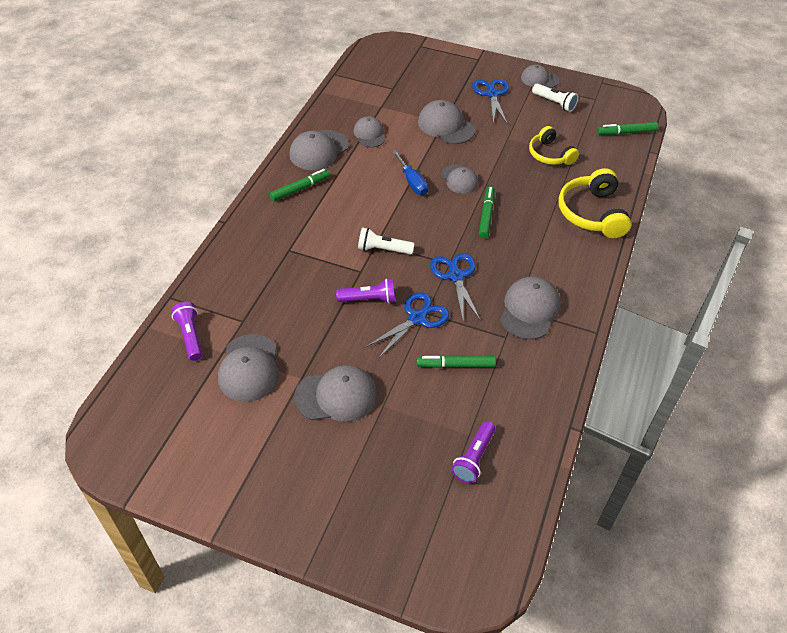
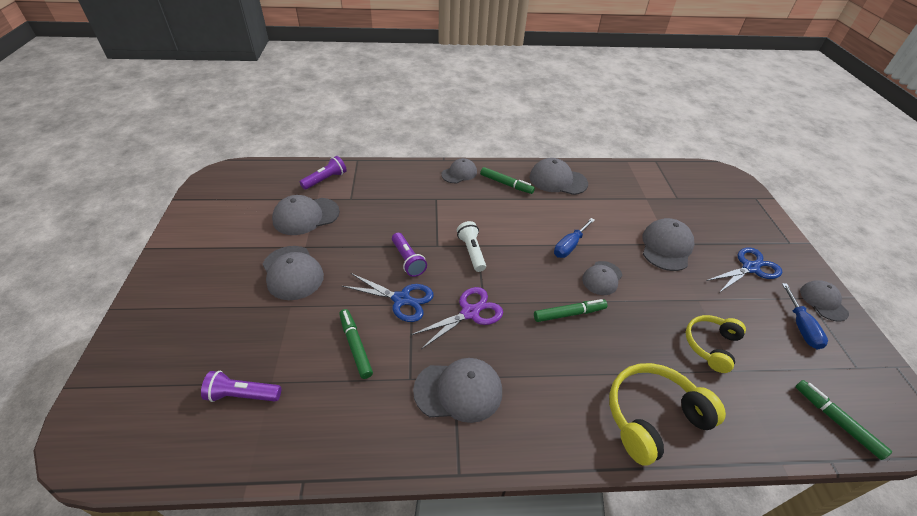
camera: 65 degrees right, 5 degrees down
(369, 134) = (604, 202): grey cap -> grey cap (459, 173)
(455, 276) = (470, 312): blue scissors -> purple scissors
(554, 103) = (801, 327): white flashlight -> blue screwdriver

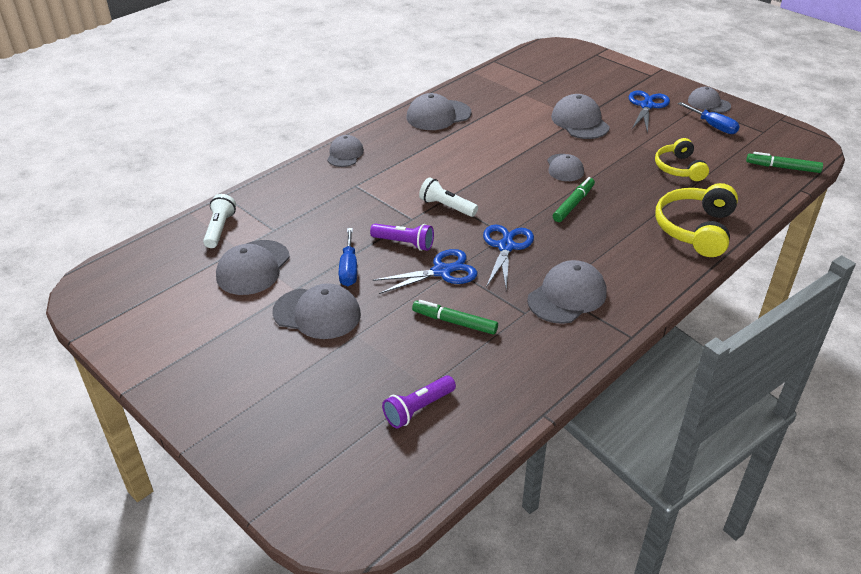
camera: 40 degrees left, 5 degrees down
(325, 179) = (220, 229): purple flashlight -> white flashlight
(470, 312) = (506, 246): purple scissors -> blue scissors
(506, 184) = (400, 141): green marker -> none
(569, 246) = (514, 159): blue screwdriver -> blue screwdriver (349, 269)

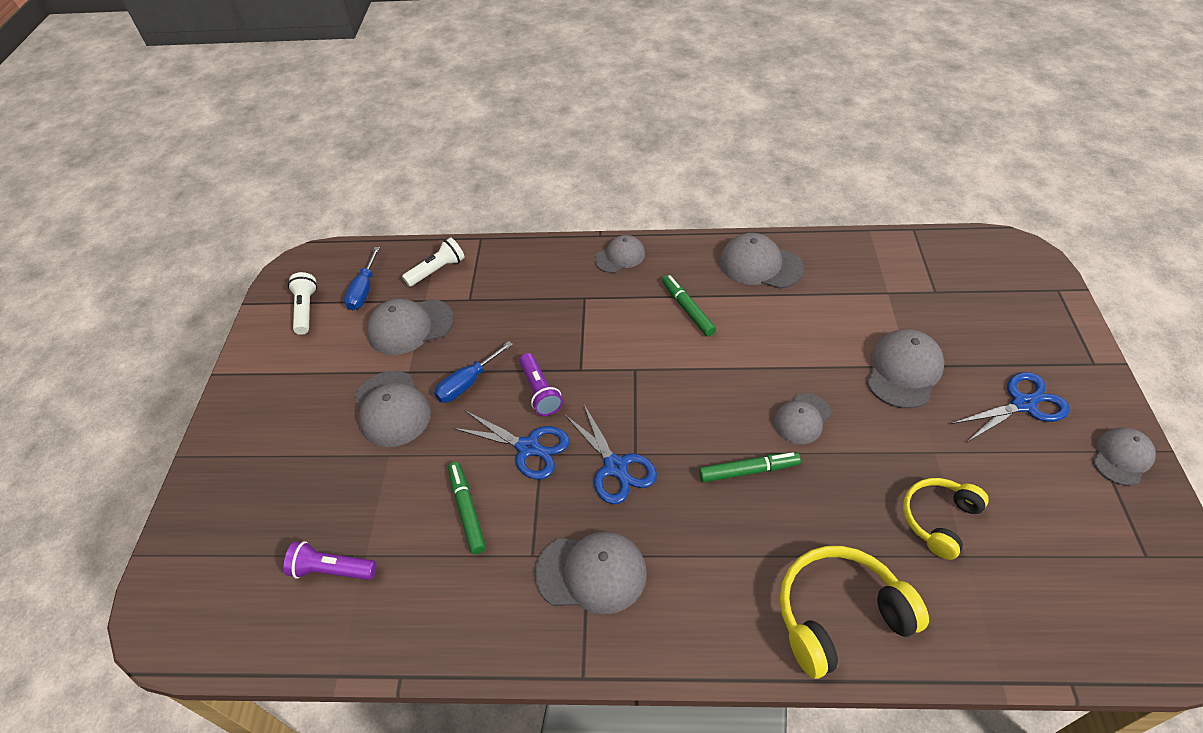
camera: 50 degrees right, 10 degrees up
(446, 207) = (626, 379): white flashlight -> white flashlight (306, 310)
(506, 246) = (616, 467): blue scissors -> blue scissors turned 90 degrees clockwise
(708, 103) = (1122, 457): grey cap -> grey cap turned 45 degrees clockwise
(713, 126) = (1077, 495): blue screwdriver -> blue screwdriver (364, 290)
(782, 167) = (1094, 630): green marker -> green marker (687, 309)

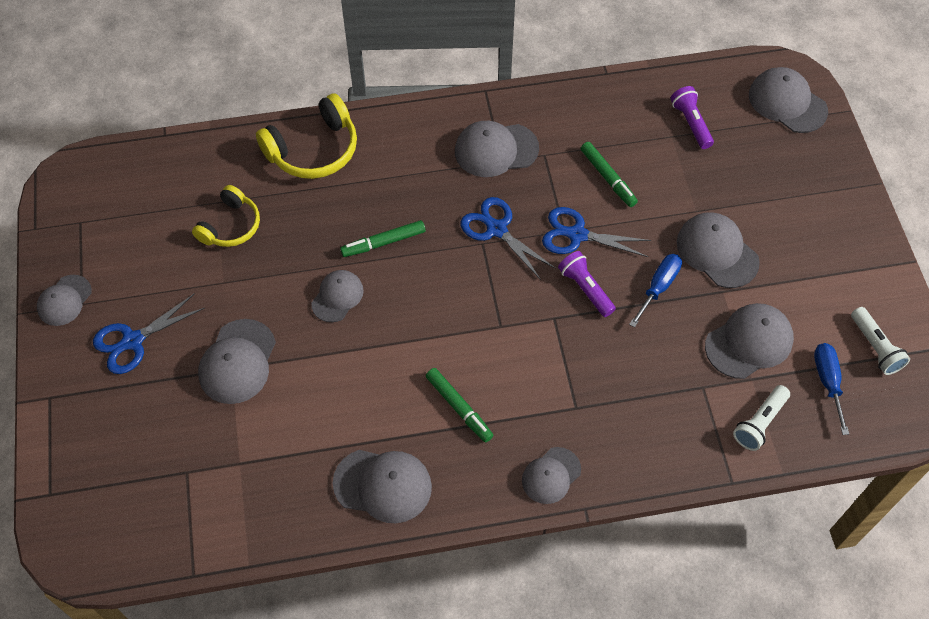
camera: 165 degrees right, 10 degrees up
(197, 579) = (787, 103): none -> grey cap
(332, 570) = (691, 123): purple flashlight -> purple flashlight turned 105 degrees counterclockwise

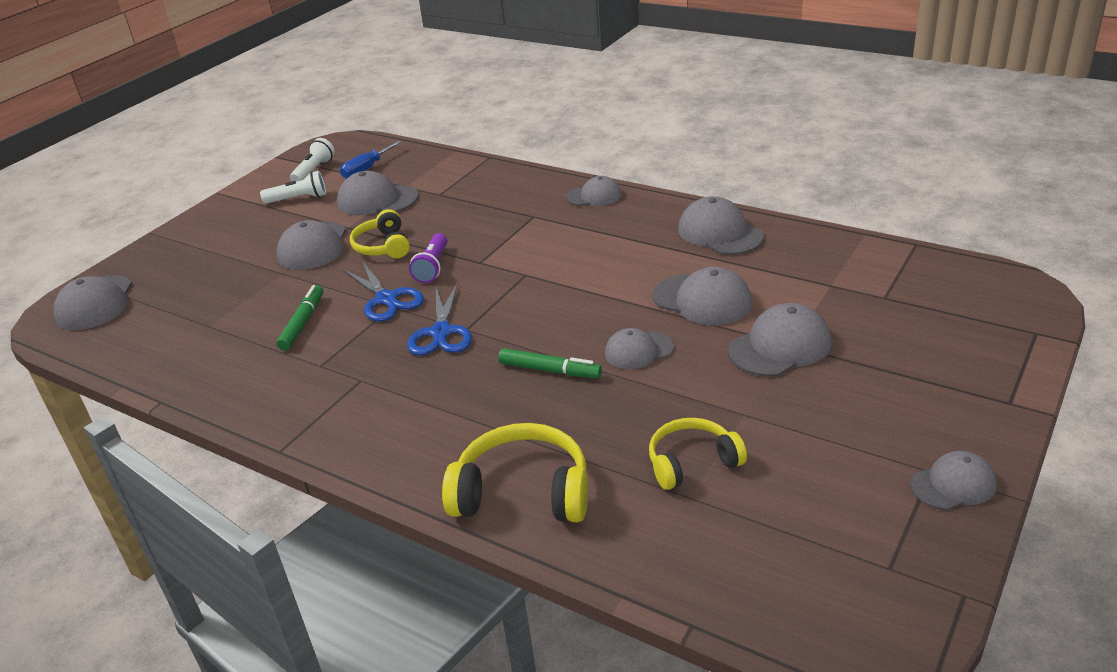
camera: 135 degrees left, 25 degrees down
(133, 341) = (884, 409): blue scissors -> none
(459, 408) = (616, 246): green marker -> none
(496, 150) = (352, 391): grey cap -> grey cap (702, 300)
(658, 287) = (383, 246): blue screwdriver -> yellow headphones
(691, 123) = (179, 326): purple flashlight -> none
(759, 423) = (434, 170): white flashlight -> white flashlight (298, 199)

